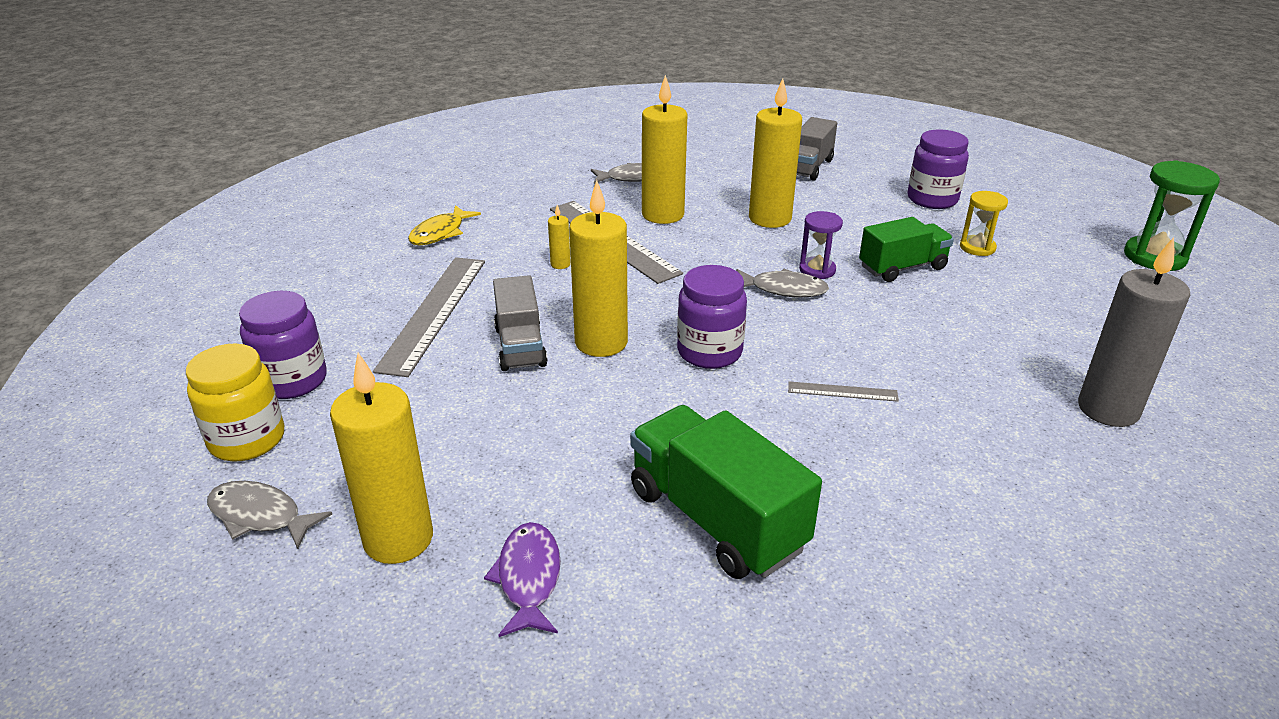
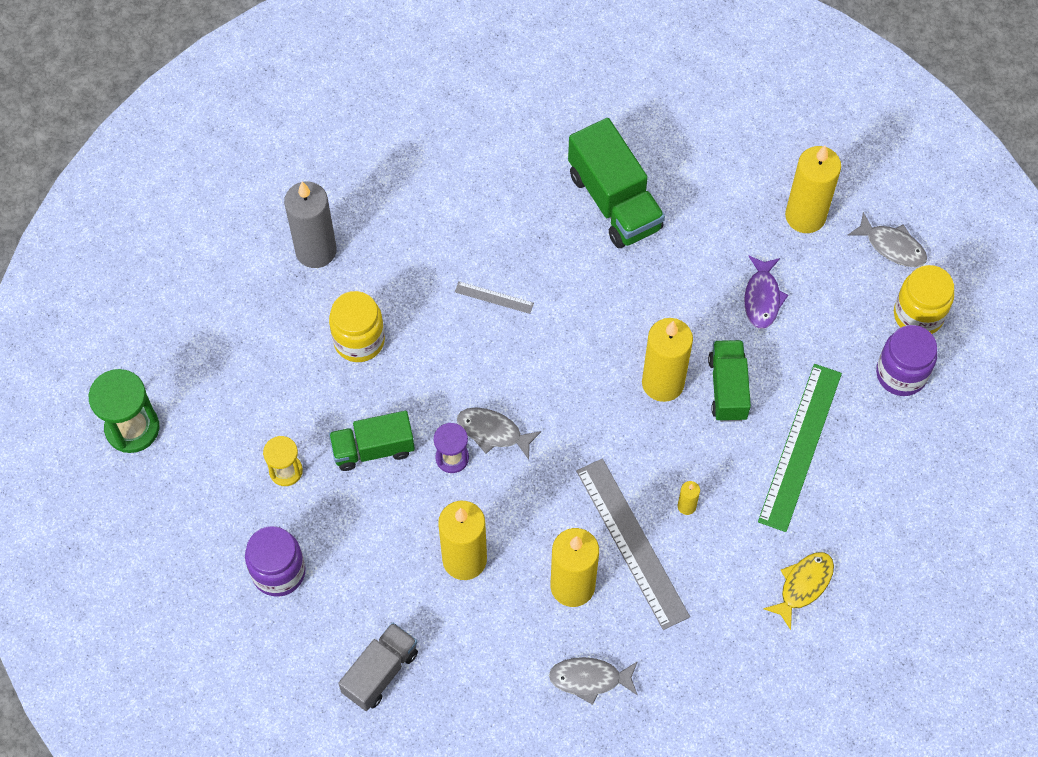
camera: 170 degrees left, 30 degrees up
(433, 312) = (800, 446): grey ruler -> green ruler
(520, 346) = (728, 388): grey truck -> green truck
(529, 578) = (729, 178): purple fish -> purple fish (762, 298)
(709, 352) = (579, 357): purple jar -> none
(981, 338) = (359, 340): none -> yellow jar

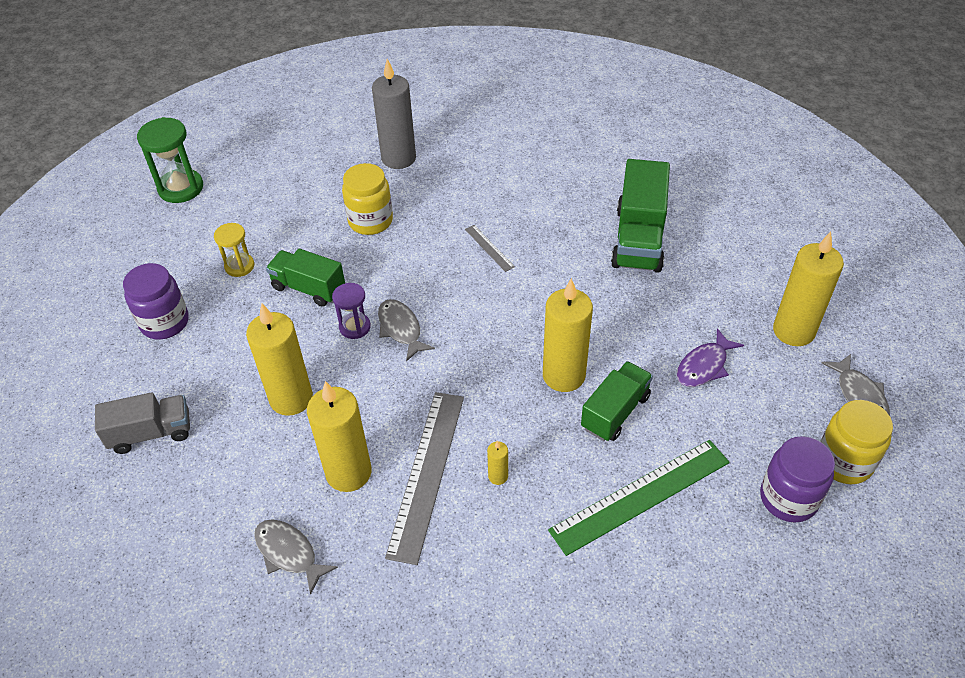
camera: 40 degrees right, 15 degrees down
(803, 586) = (541, 612): yellow fish -> none

